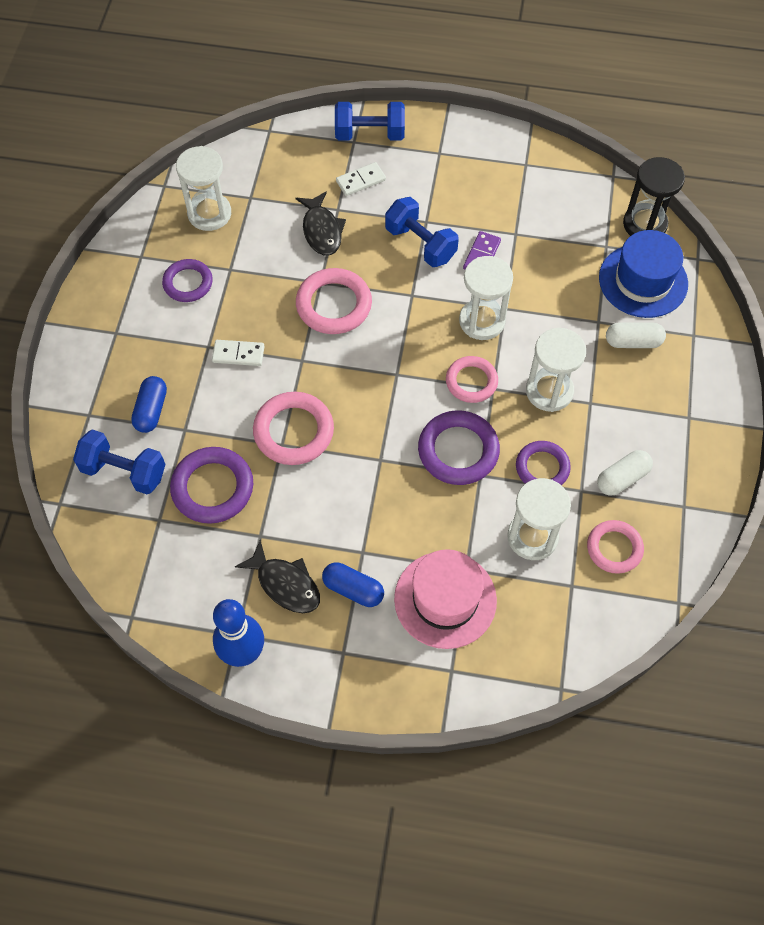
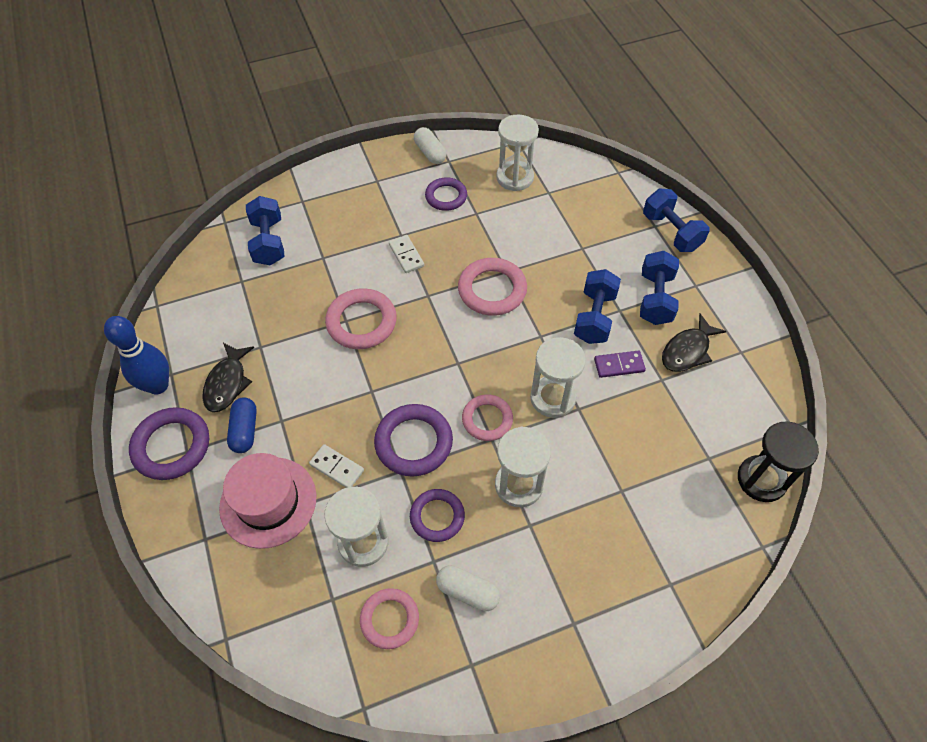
camera: 60 degrees right, 5 degrees down
(151, 410) = (327, 231): blue capsule -> none
(212, 488) = (284, 298): purple ring -> purple ring (172, 446)
(322, 230) = (554, 248): black fish -> black fish (687, 351)
(360, 181) = (621, 248): white domino -> white domino (337, 467)
(432, 189) = (655, 299): none -> blue dumbbell
(633, 342) = (621, 531): white capsule -> white capsule (430, 153)
(643, 281) = (696, 508): blue hat -> none

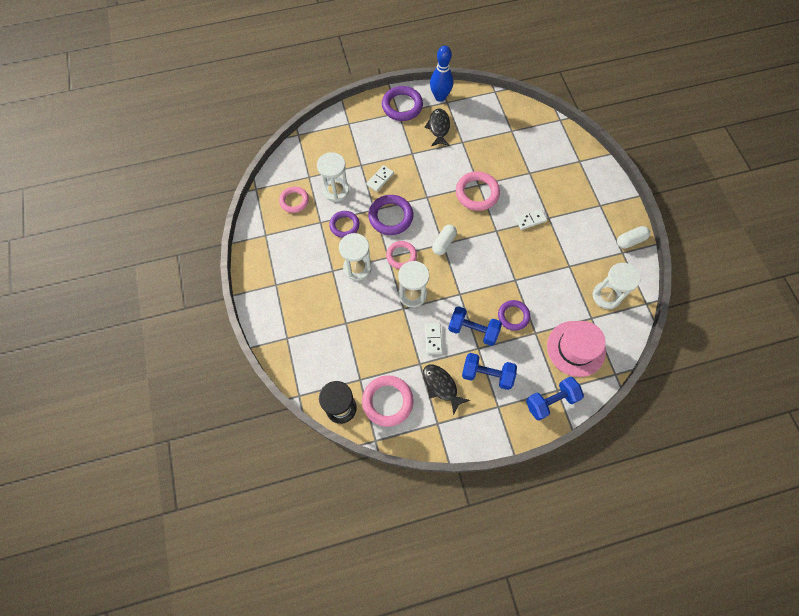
camera: 95 degrees right, 10 degrees up
(227, 383) = (438, 128): black fish -> black fish turned 75 degrees clockwise
(245, 430) = (407, 137): blue capsule -> none
(268, 242) = (543, 143): blue dumbbell -> none
(268, 502) = (364, 149): pink hat -> pink hat (576, 348)
(446, 196) = (585, 248): purple ring -> purple ring (513, 316)
(468, 591) = (301, 236): white capsule -> white capsule (444, 243)
(492, 290) = (499, 269): pink ring -> pink ring (387, 401)
(619, 365) = (433, 338): purple domino -> white domino

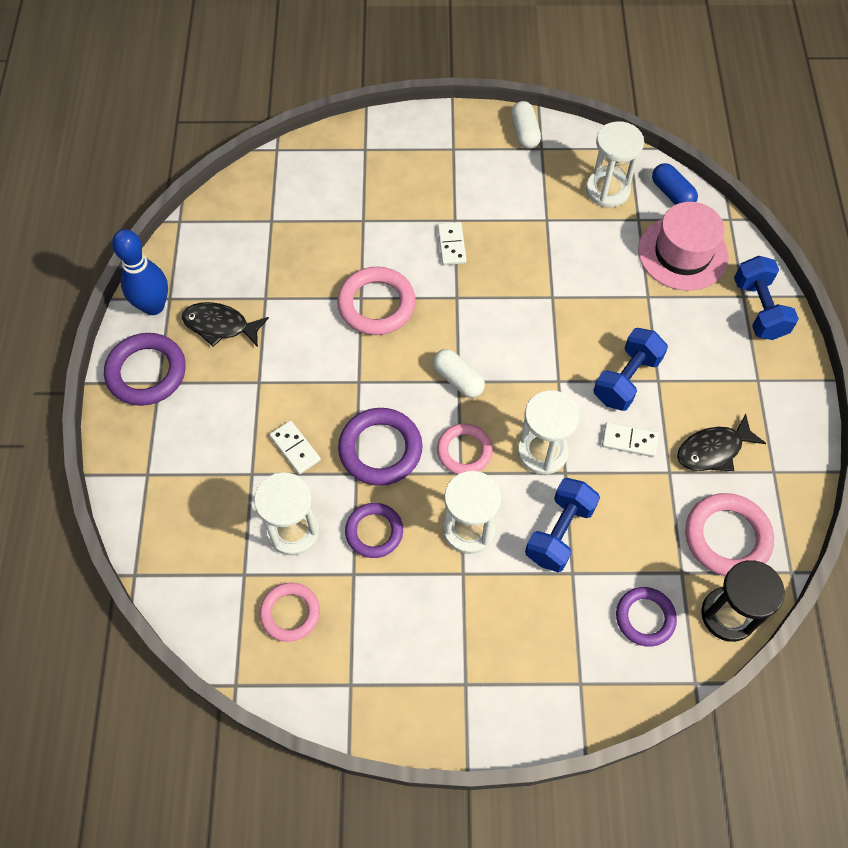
camera: 75 degrees left, 5 degrees down
(487, 374) = (704, 380): blue dumbbell -> blue dumbbell (559, 532)
(513, 316) = (614, 317): purple ring -> purple ring (645, 618)
(620, 335) = (672, 193): none -> blue capsule

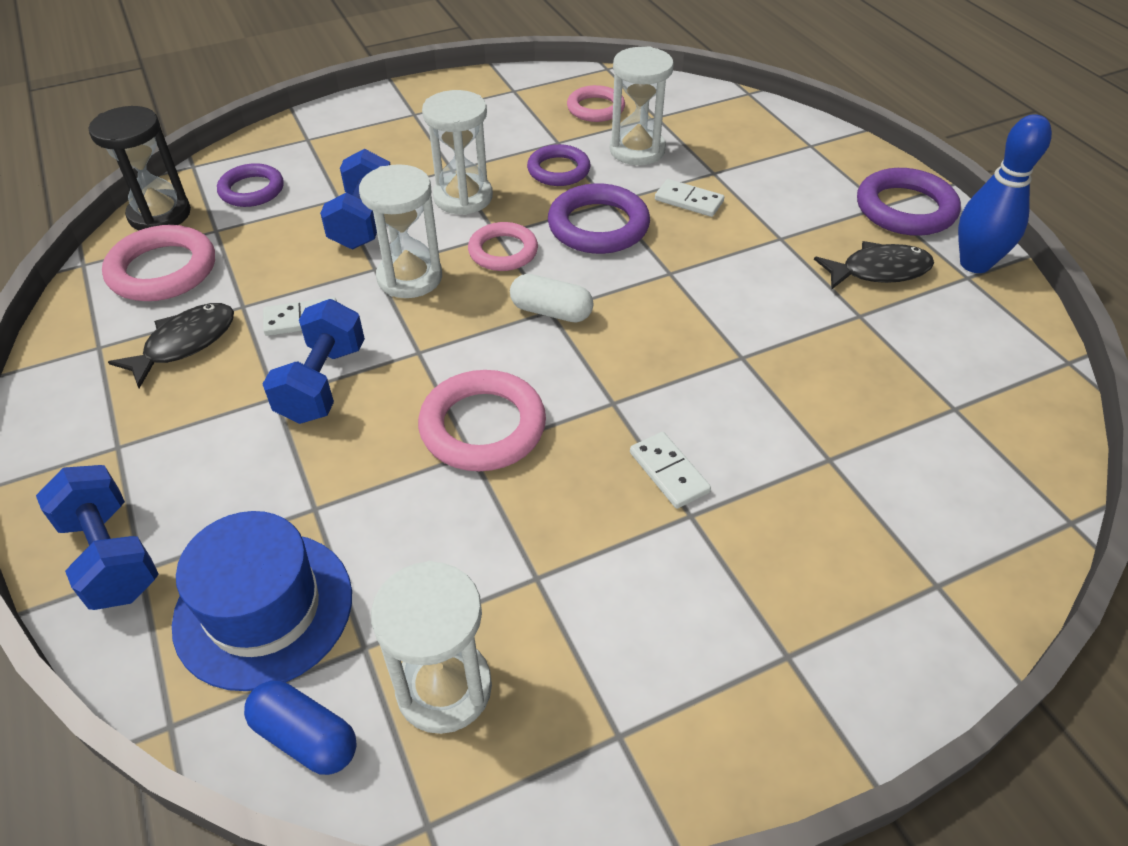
camera: 155 degrees right, 15 degrees down
(376, 304) = (715, 356): pink ring -> pink ring (483, 426)
(524, 133) = (674, 761): white capsule -> none
(682, 253) = (264, 609): pink hat -> blue hat

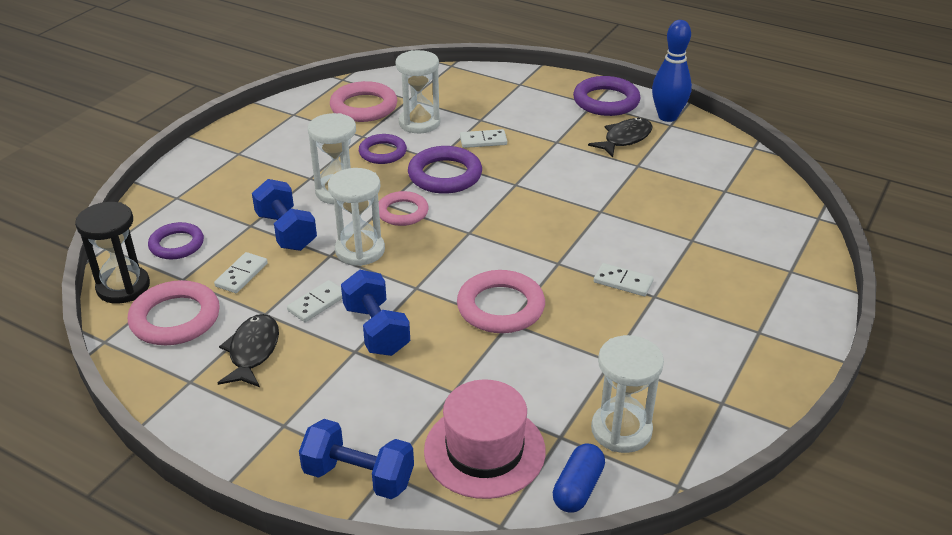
camera: 35 degrees left, 10 degrees down
(264, 609) = (484, 450): blue hat -> pink hat
(270, 251) = (241, 275): none -> white domino
(305, 737) = (578, 488): blue capsule -> blue capsule turned 60 degrees counterclockwise
(551, 312) = (471, 232): white capsule -> none
(595, 108) = (364, 107): pink ring -> pink ring, size x1.50

